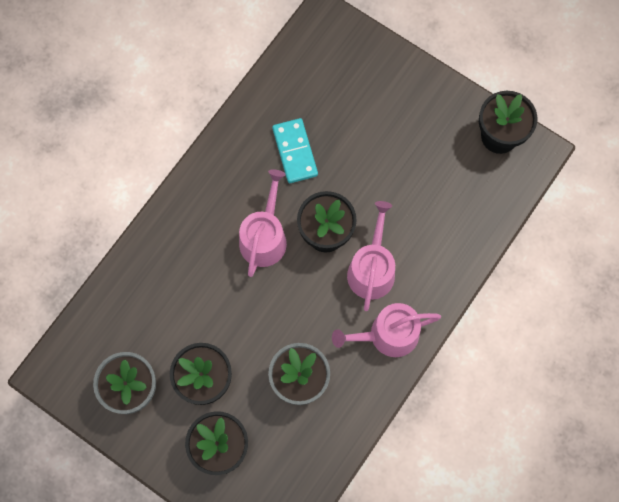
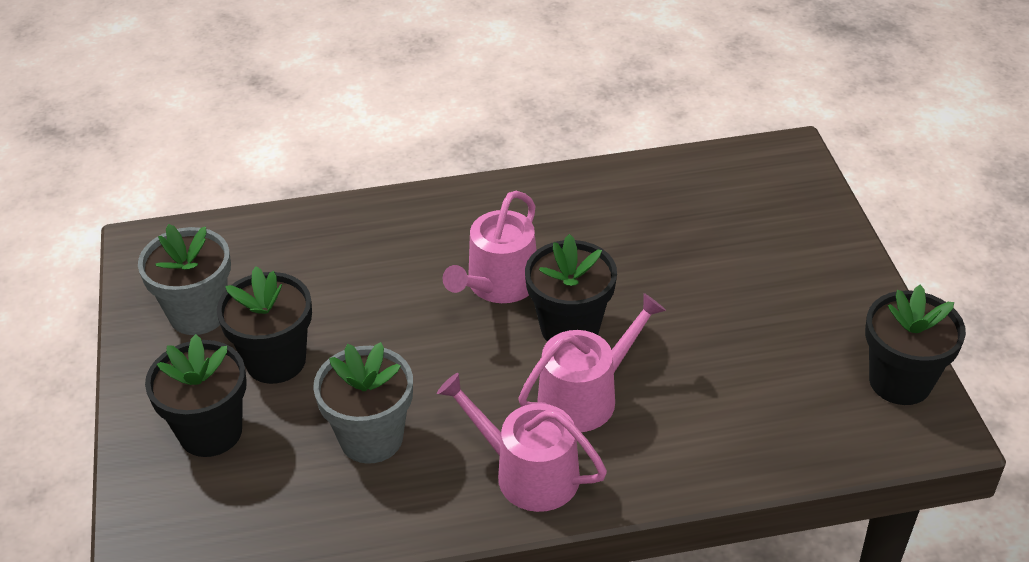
camera: 45 degrees right, 30 degrees down
(264, 237) = (498, 284): pink watering can -> pink watering can turned 150 degrees clockwise
(295, 152) = (622, 237): turquoise domino -> none

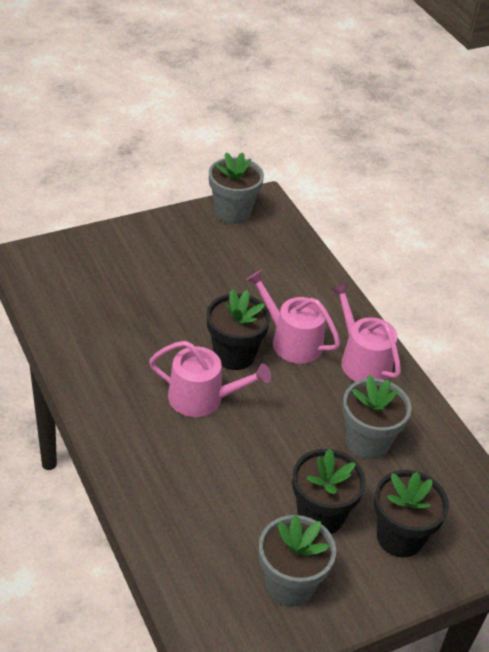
camera: 110 degrees left, 0 degrees up
(528, 473) = (362, 360): pink watering can -> pink watering can turned 135 degrees clockwise
(900, 381) = (232, 212): black flower pot -> grey flower pot

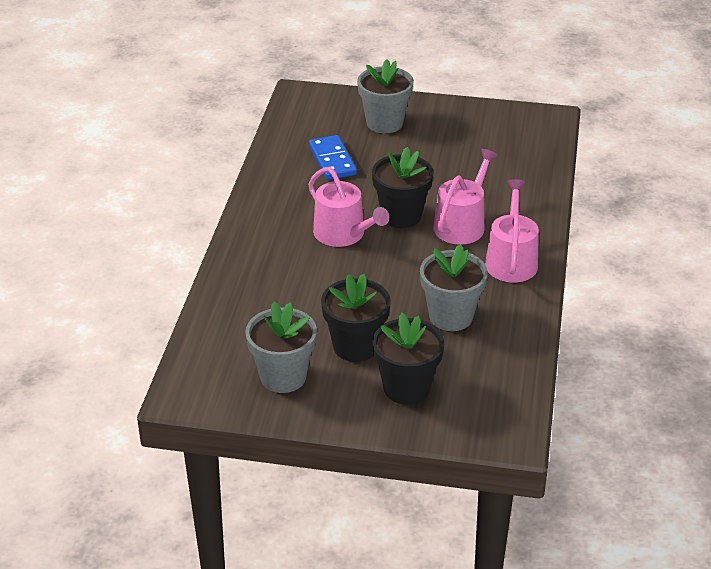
camera: 40 degrees right, 5 degrees down
(120, 320) = (332, 160): none -> blue domino
(232, 212) = (510, 117): grey flower pot -> grey flower pot (384, 123)
(291, 341) = (462, 224): pink watering can -> pink watering can turned 45 degrees clockwise

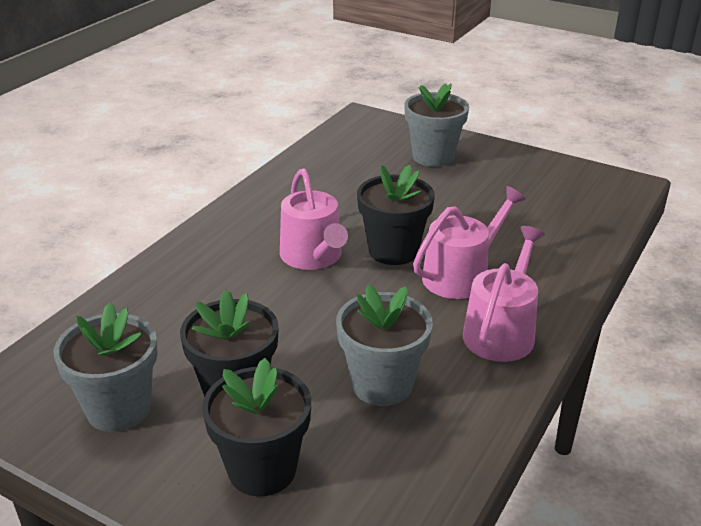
camera: 20 degrees right, 5 degrees down
(332, 160) = (353, 181): blue domino -> none

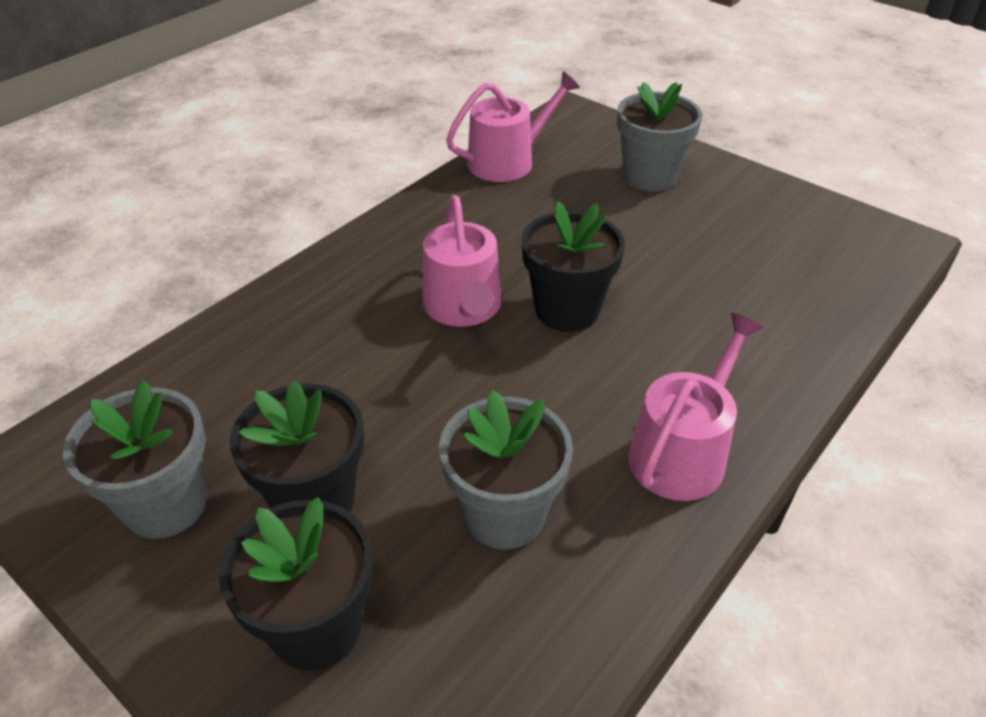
camera: 10 degrees right, 10 degrees up
(461, 275) = (647, 357): pink watering can -> pink watering can (508, 161)

